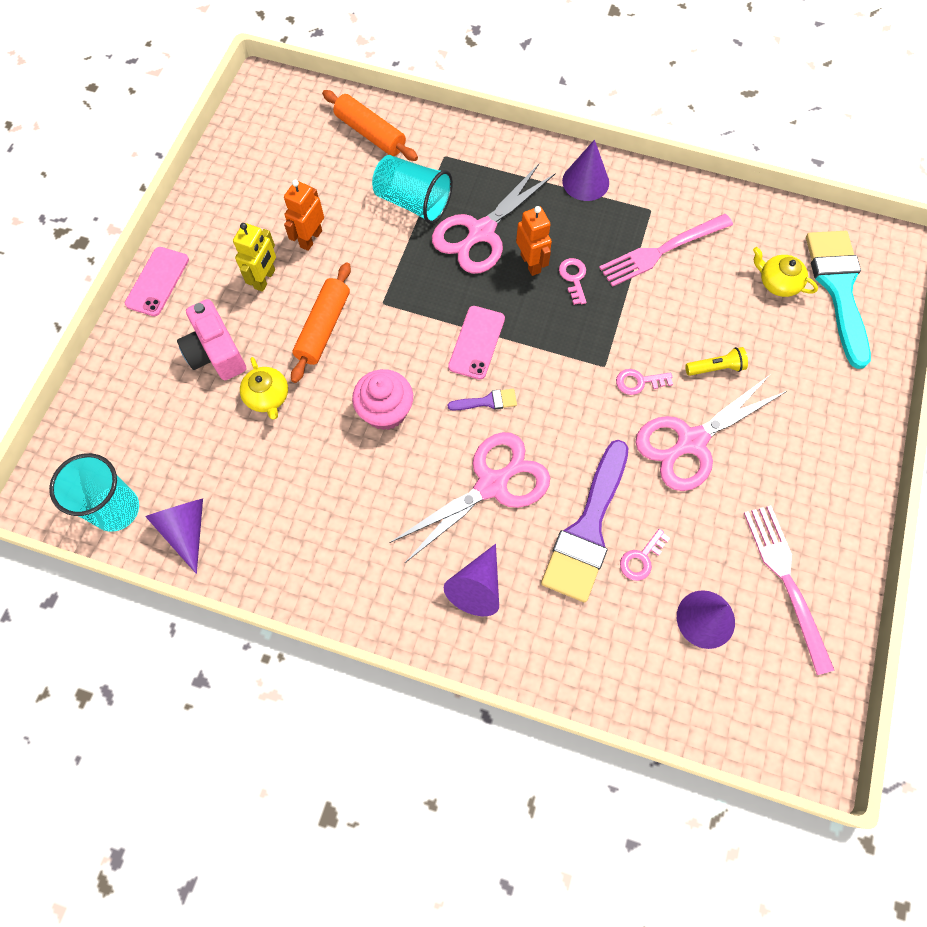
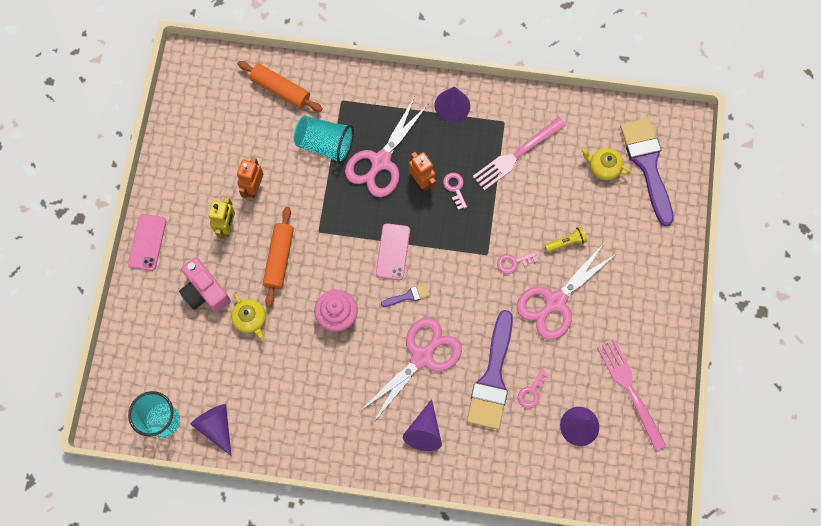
camera: 10 degrees left, 5 degrees up
(838, 288) = (647, 164): turquoise brush -> purple brush

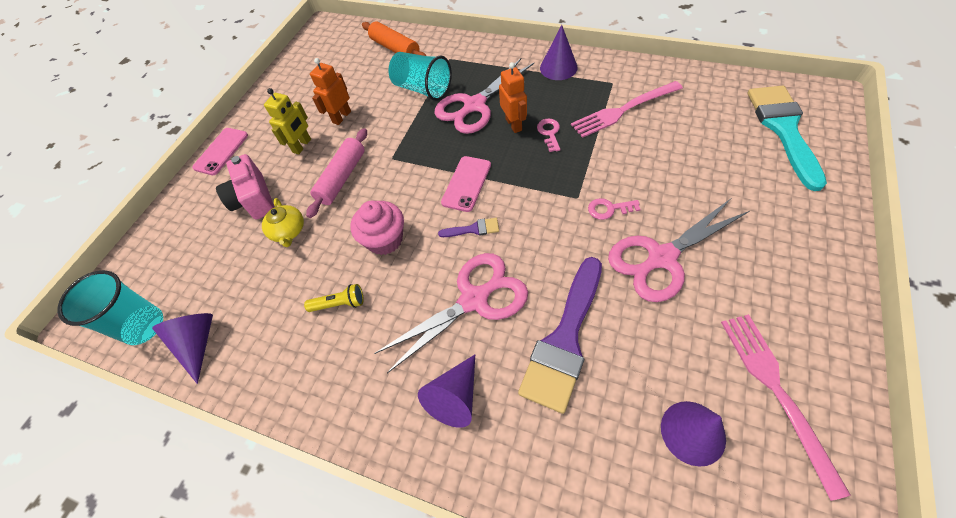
camera: 20 degrees right, 15 degrees down
(279, 259) = (342, 178): orange rolling pin -> pink rolling pin
(532, 392) = (620, 368): pink key -> none
(566, 242) = (679, 195): yellow flashlight -> yellow flashlight (339, 303)
(603, 167) = (727, 127): yellow teapot -> none
(647, 164) = (783, 129): purple brush -> turquoise brush

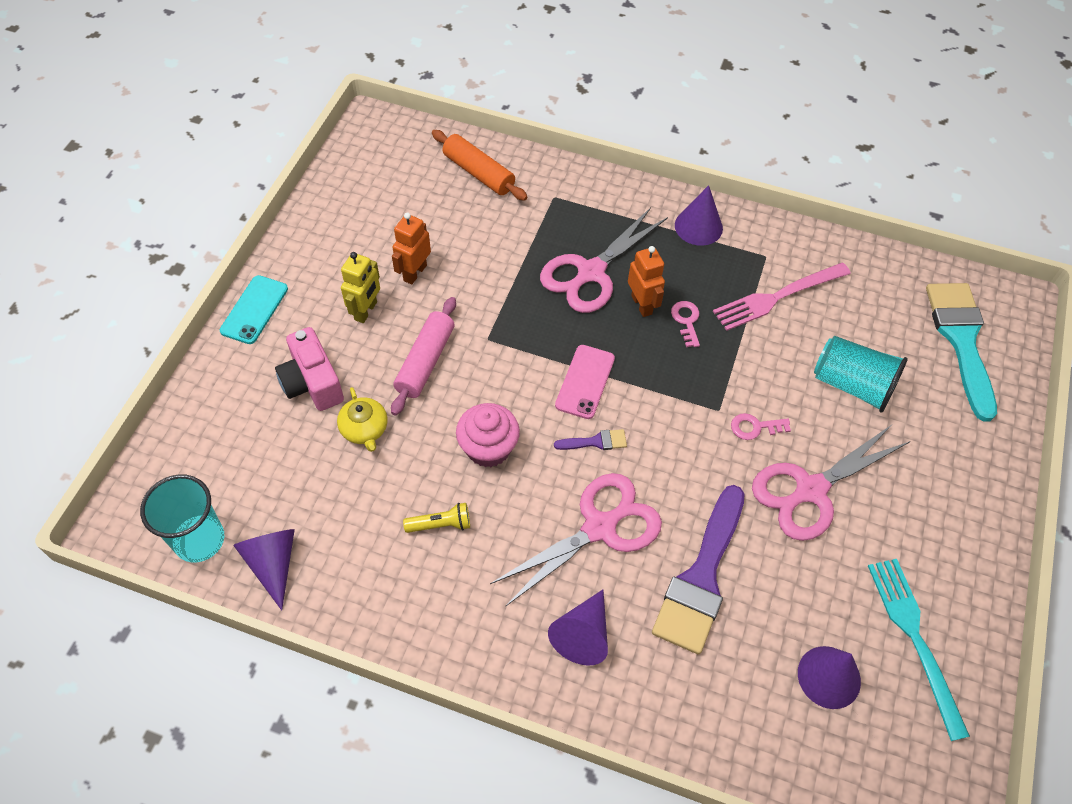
camera: 10 degrees left, 0 degrees up
(221, 151) = (254, 310): pink phone -> turquoise phone
(422, 89) = (521, 241): turquoise cup -> turquoise cup (852, 385)
(775, 389) = (914, 637): pink fork -> turquoise fork

